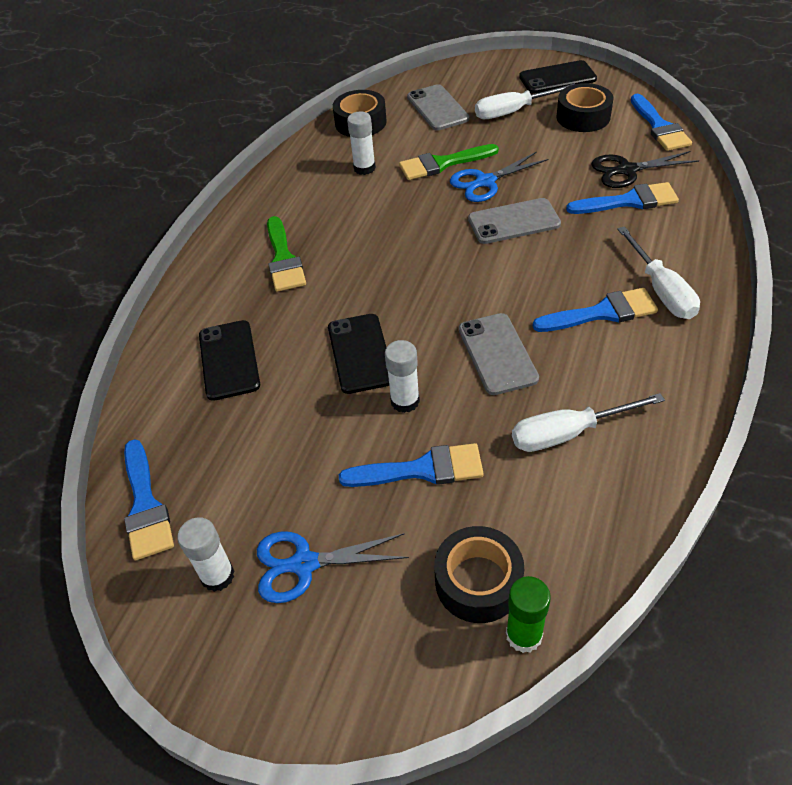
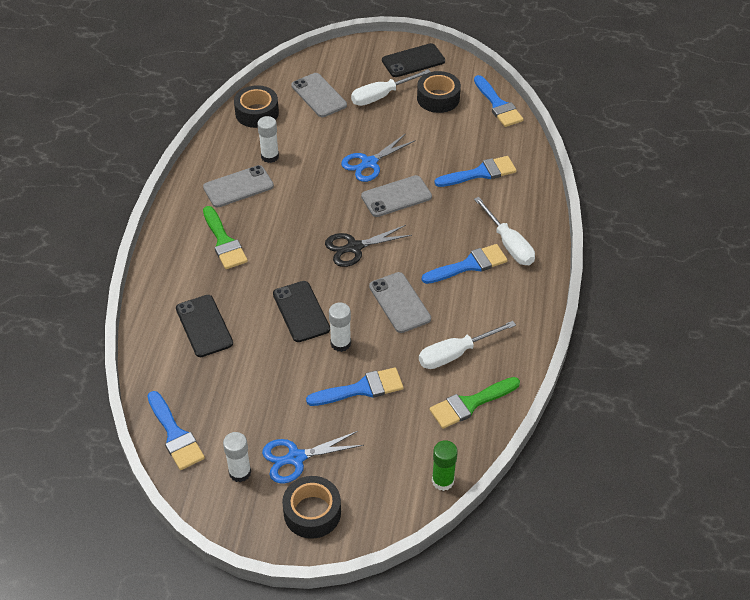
camera: 15 degrees left, 0 degrees up
(318, 198) = (238, 187): none -> grey phone
(442, 164) = (332, 148): green brush -> green brush (470, 404)
(478, 581) = (410, 454): black tape -> black tape (312, 512)
(627, 170) = (476, 146): black scissors -> black scissors (354, 247)

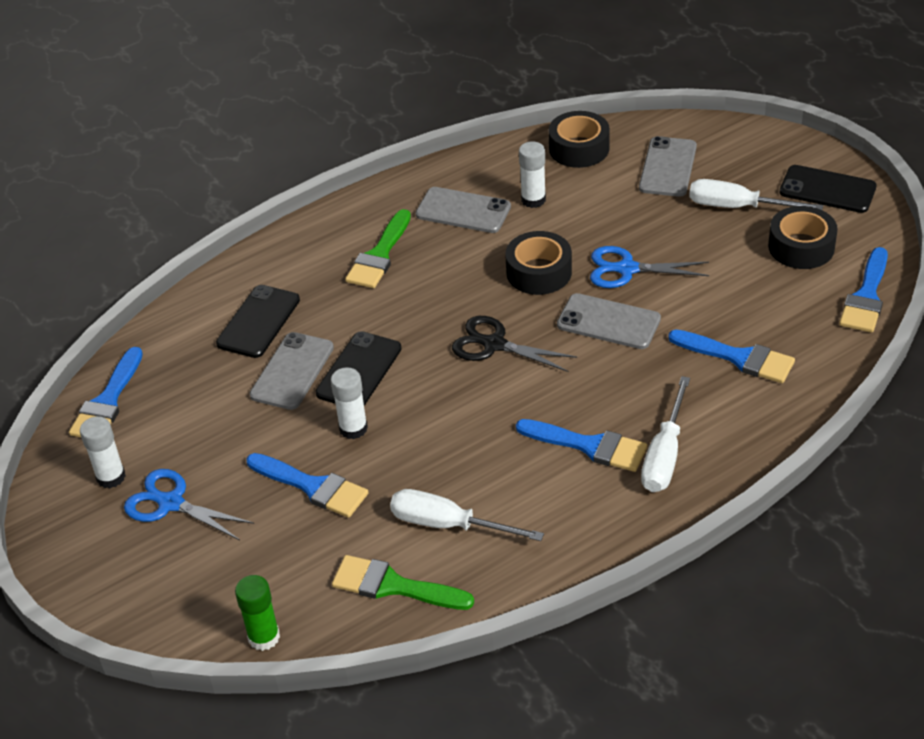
camera: 50 degrees right, 5 degrees down
(312, 512) = (117, 564): black tape -> black tape (539, 272)
(400, 302) = (464, 431): grey phone -> grey phone (292, 371)

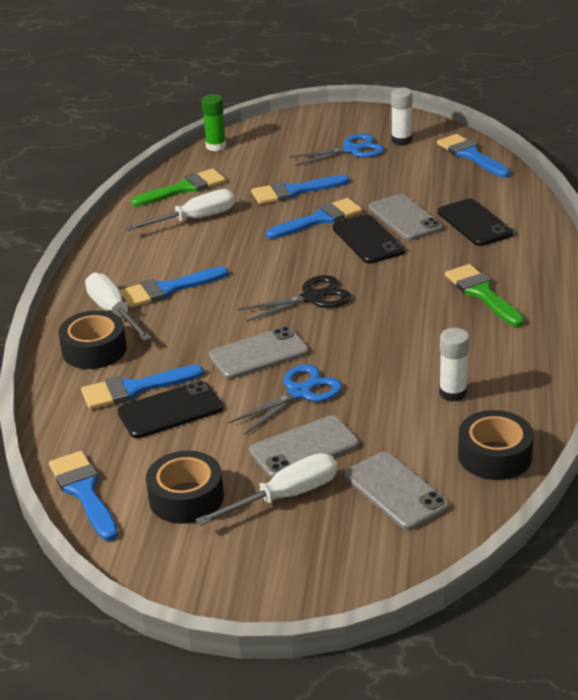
camera: 130 degrees right, 10 degrees down
(353, 428) = (319, 219): white glue stick -> blue brush
(463, 211) = (486, 352): grey phone -> grey phone (304, 448)
(539, 272) = (358, 351): black tape -> black tape (94, 350)
(827, 189) = (227, 568): black phone -> black phone (170, 410)

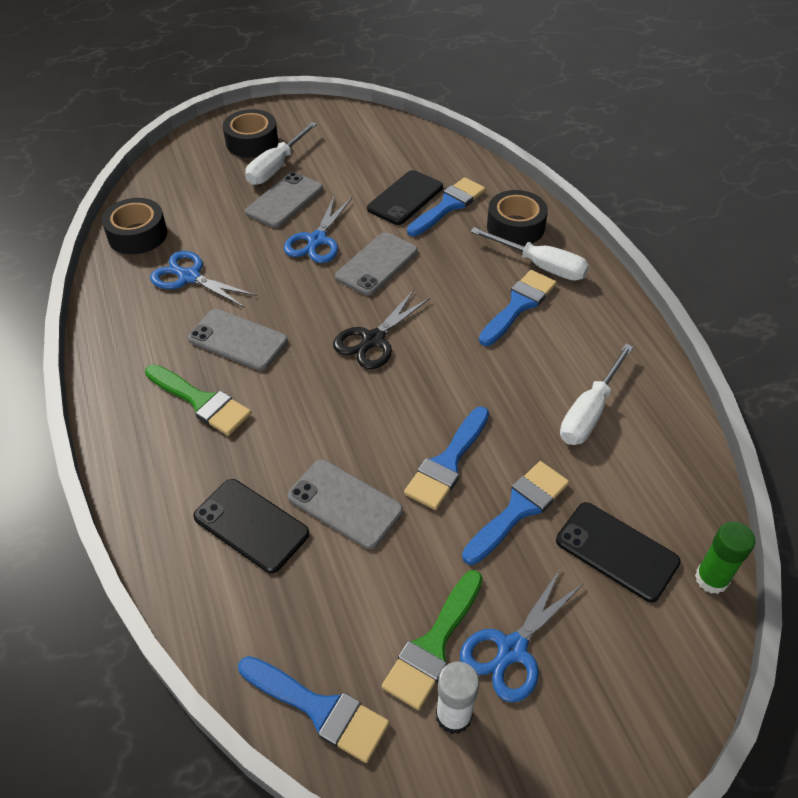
camera: 150 degrees right, 15 degrees up
(84, 492) = (410, 134): blue brush -> none
(184, 188) = (657, 463): green brush -> green brush (433, 645)
(186, 498) = (341, 149): black tape -> black tape (252, 142)
(368, 240) = (367, 446): black phone -> black phone (617, 551)
(395, 491) = (202, 191): grey phone -> grey phone (238, 340)
(452, 393) = (189, 277): white glue stick -> blue scissors

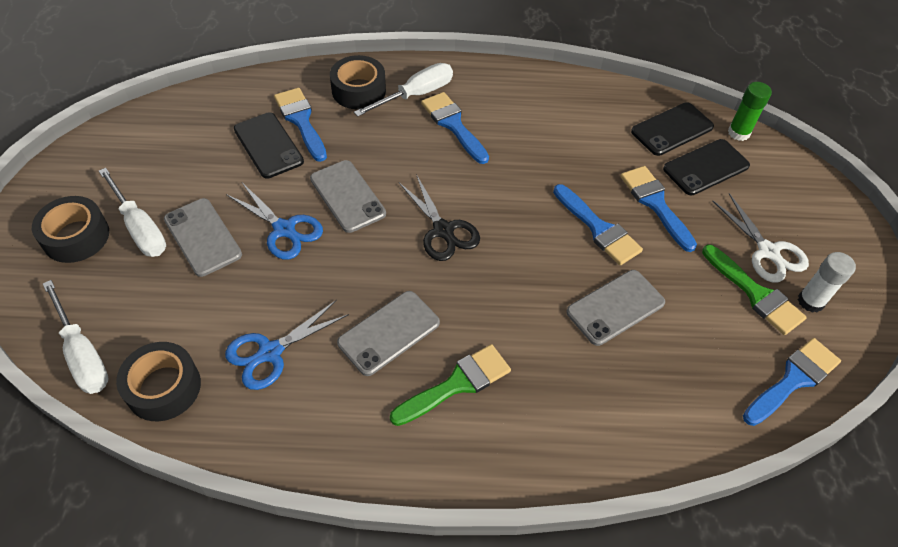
camera: 70 degrees left, 5 degrees up
(251, 525) = (615, 380): black phone -> black phone (672, 129)
(512, 649) = (768, 251): blue scissors -> white scissors
(590, 412) = (582, 130): white screwdriver -> white screwdriver (83, 354)

